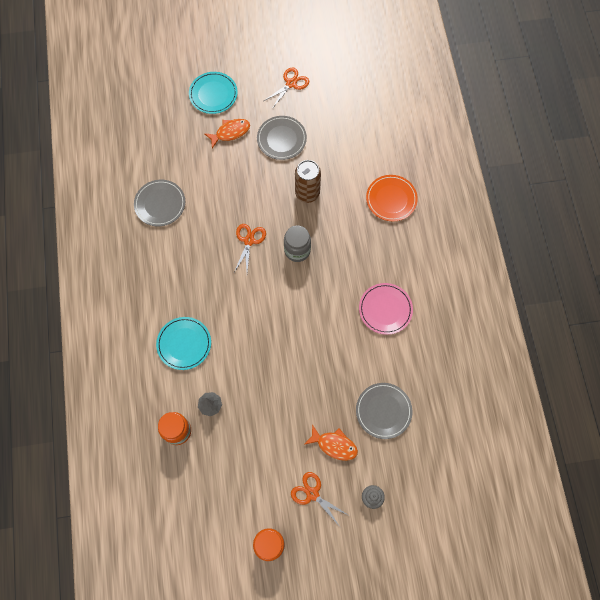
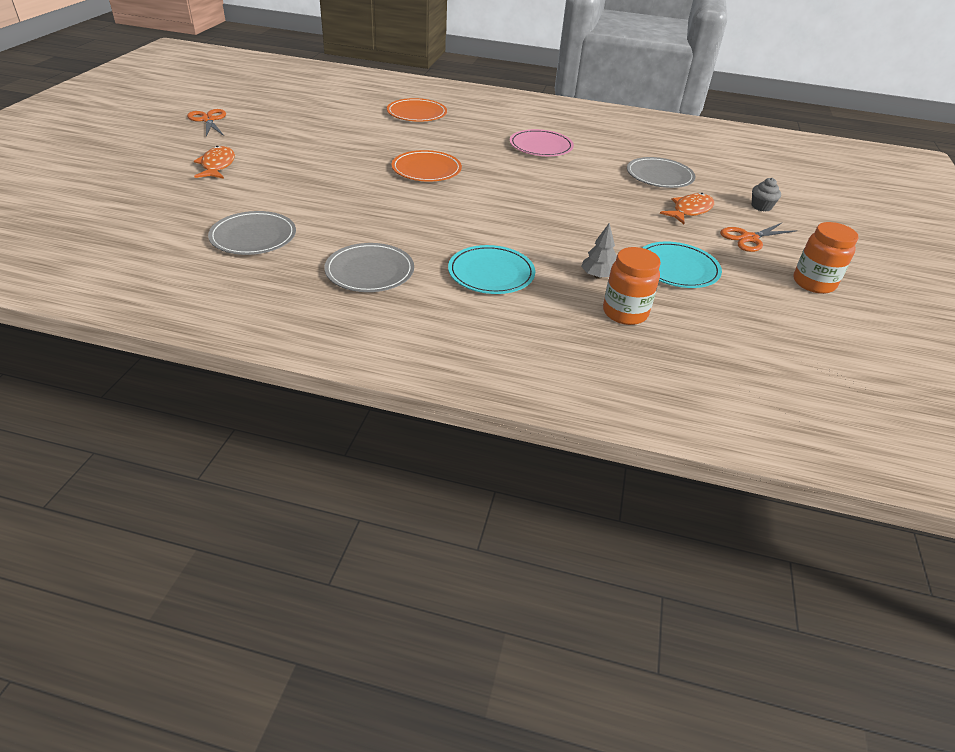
camera: 70 degrees left, 30 degrees down
(213, 94) = (146, 161): turquoise plate -> turquoise plate (677, 268)
(249, 241) = (383, 192): orange scissors -> none
(281, 139) = (271, 141): grey plate -> grey plate (370, 271)
(297, 250) = (426, 169): grey jar -> orange plate
(307, 193) = (359, 146): brown can -> none

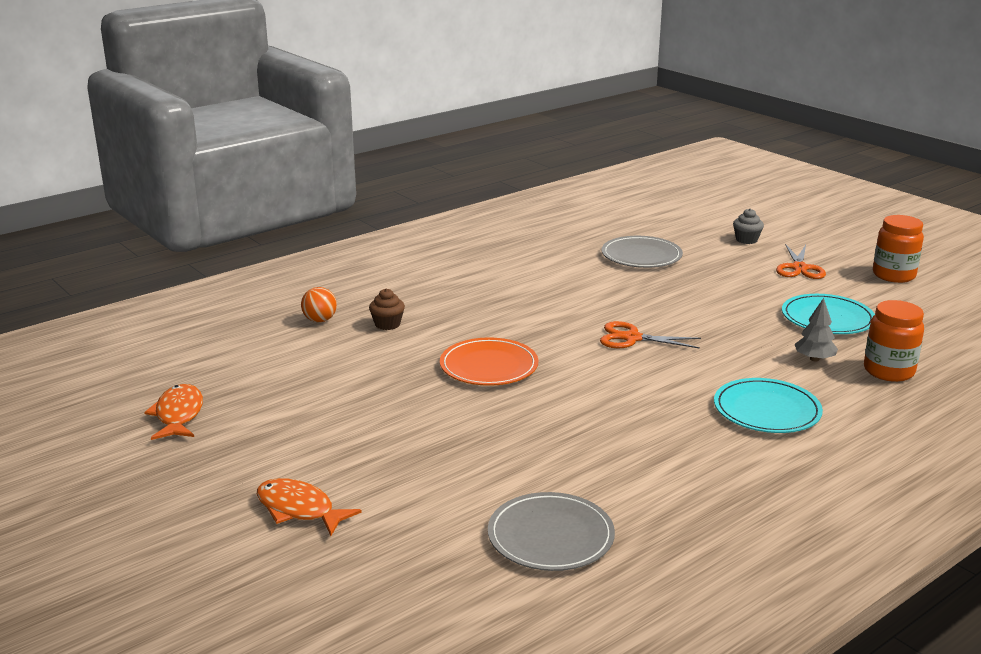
camera: 50 degrees left, 15 degrees down
(208, 120) = (120, 476): orange scissors -> orange scissors (632, 338)
(370, 271) = (707, 479): grey plate -> none
(417, 113) = (320, 320): orange plate -> orange ball
(437, 130) = (387, 324): none -> brown cupcake
(541, 146) = (506, 284): pink plate -> none
(690, 210) = (725, 271): orange fish -> orange fish (178, 415)

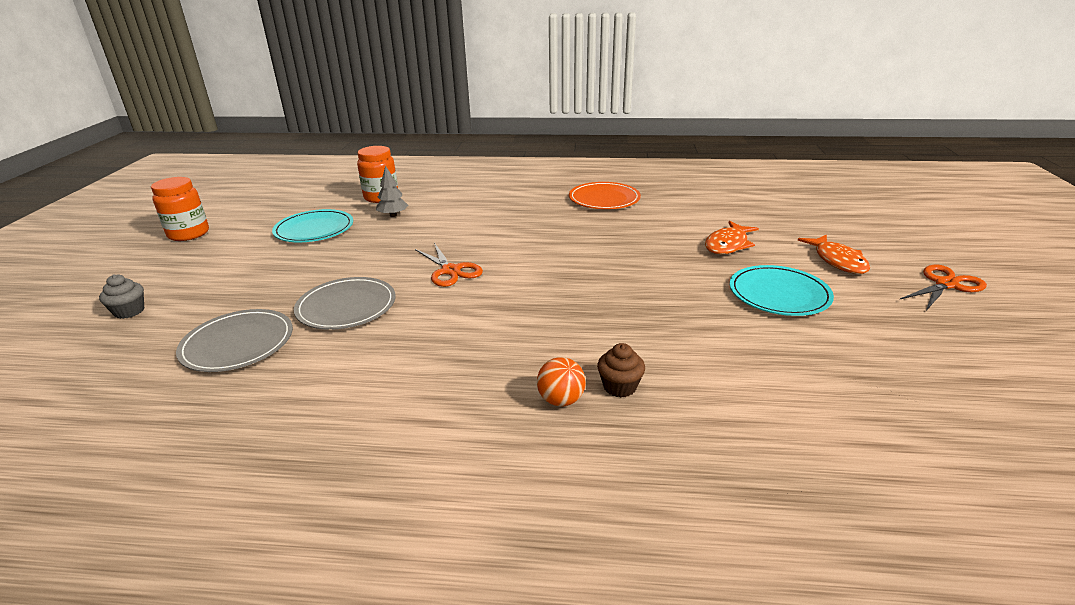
camera: 135 degrees left, 5 degrees up
(178, 415) = (931, 373): orange fish -> orange fish (728, 245)
(320, 320) = (692, 437): orange ball -> orange ball (561, 400)
(489, 366) = (590, 296): orange plate -> orange plate (604, 199)
(550, 536) = (696, 205): grey plate -> grey plate (346, 306)
(767, 410) = (485, 207): turquoise plate -> turquoise plate (779, 294)
(799, 268) = (203, 266): orange scissors -> orange scissors (946, 284)

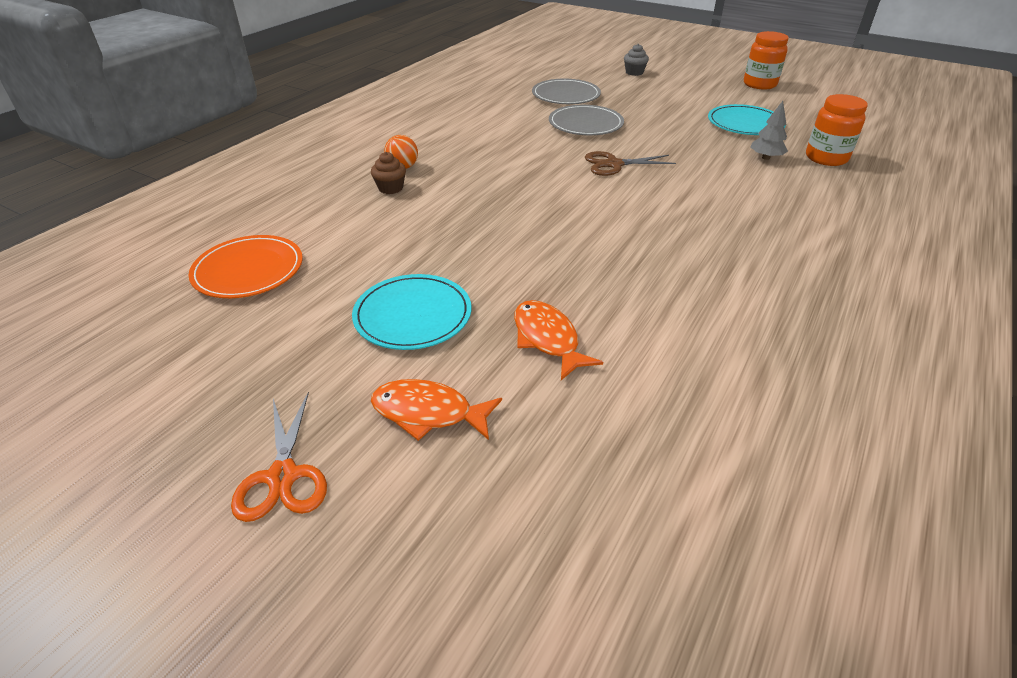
camera: 115 degrees right, 10 degrees up
(450, 271) = (614, 164): orange scissors -> brown scissors
(604, 199) = (765, 298): orange plate -> orange plate (248, 270)

